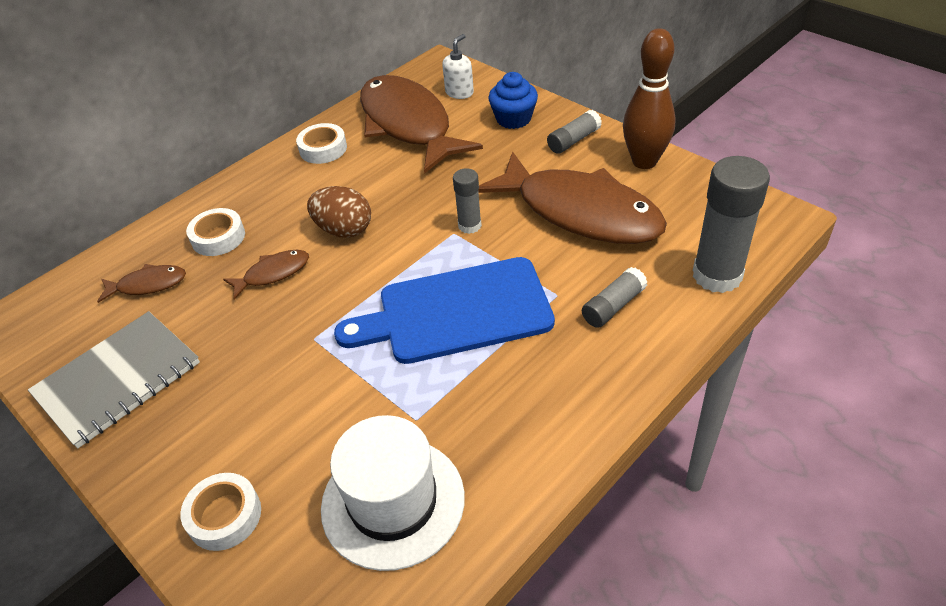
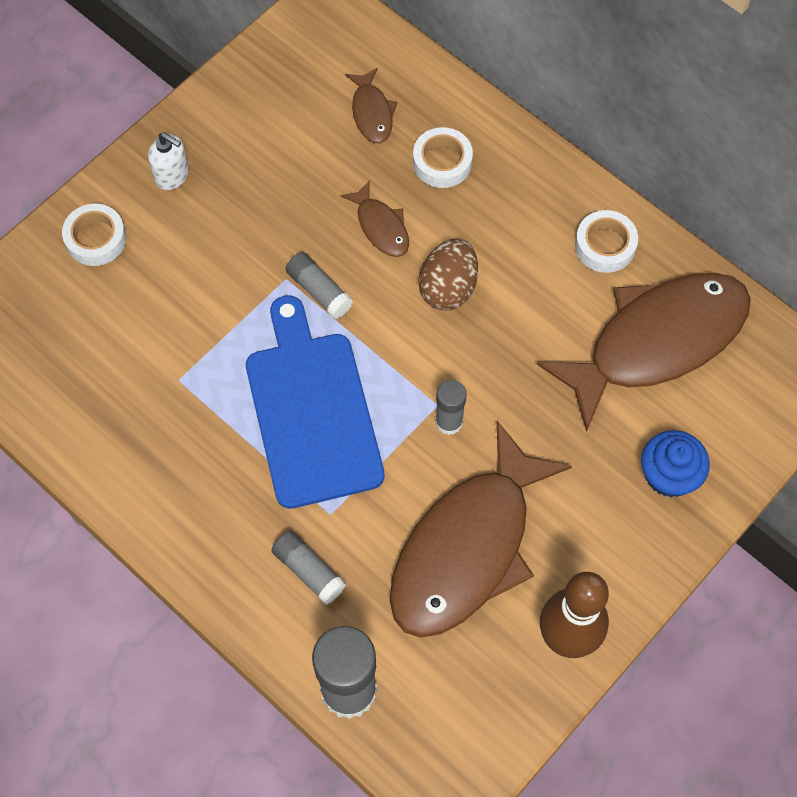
camera: 85 degrees right, 20 degrees up
(118, 379) = (248, 120): grey notebook -> none
(393, 502) = (94, 366): white hat -> none
(459, 92) = (735, 403): white soap dispenser -> white soap dispenser (172, 175)
(574, 140) = (617, 551): grey glue stick -> grey glue stick (319, 291)

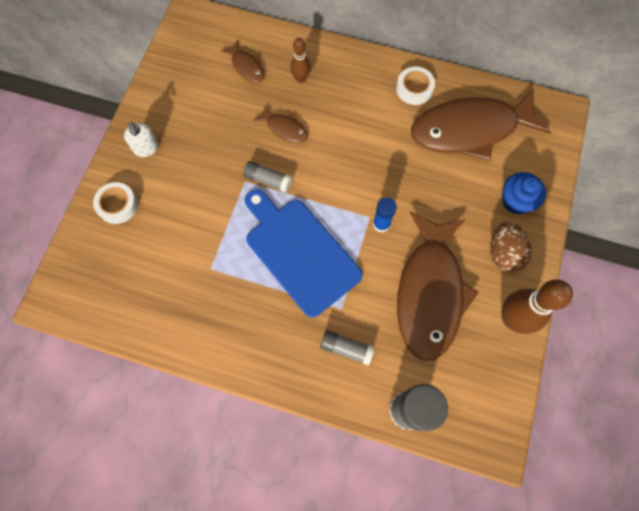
camera: 25 degrees left, 5 degrees up
(172, 175) = (146, 148): white soap dispenser -> white soap dispenser turned 60 degrees clockwise
(442, 162) = (301, 78): white tape -> brown bowling pin
(448, 288) = (341, 148): brown egg -> brown egg (503, 253)
(449, 422) = (381, 224): grey glue stick -> blue glue stick
(657, 342) = (470, 130): brown fish -> brown fish turned 135 degrees counterclockwise

